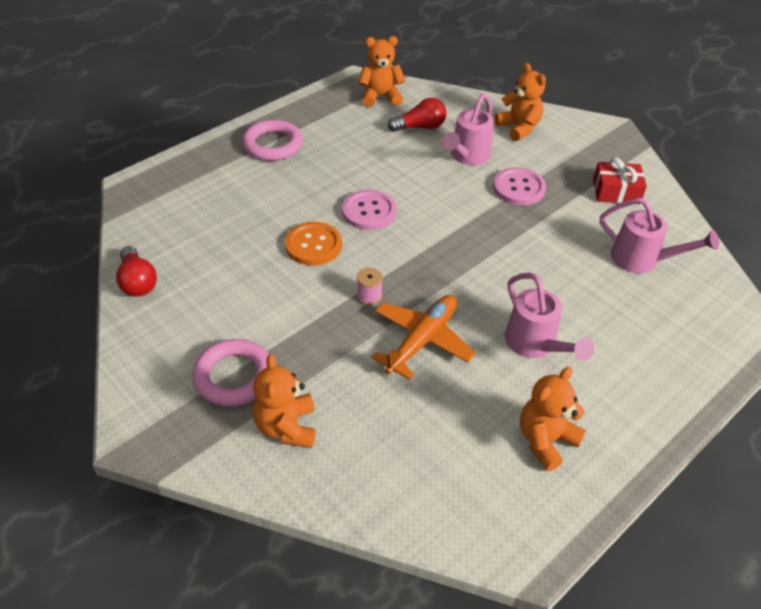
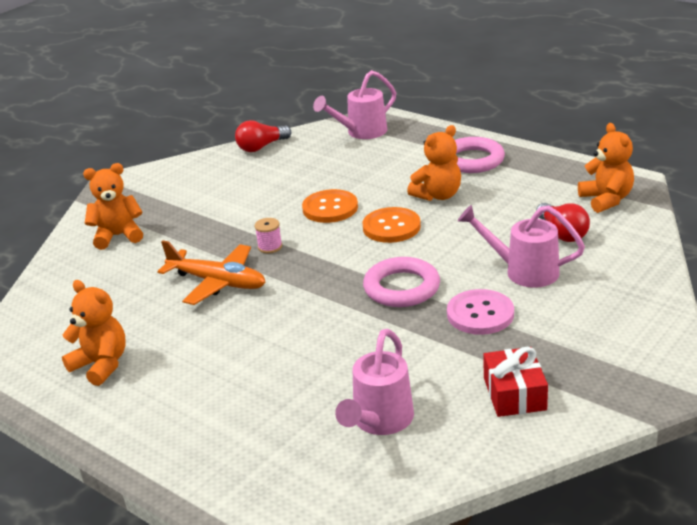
camera: 85 degrees right, 15 degrees down
(234, 376) = (167, 205): pink ring -> pink ring (401, 288)
(369, 211) = (391, 227): pink button -> orange button
(518, 128) = (613, 302): orange teddy bear -> orange teddy bear (438, 195)
(535, 344) = (221, 348): pink watering can -> pink watering can (361, 132)

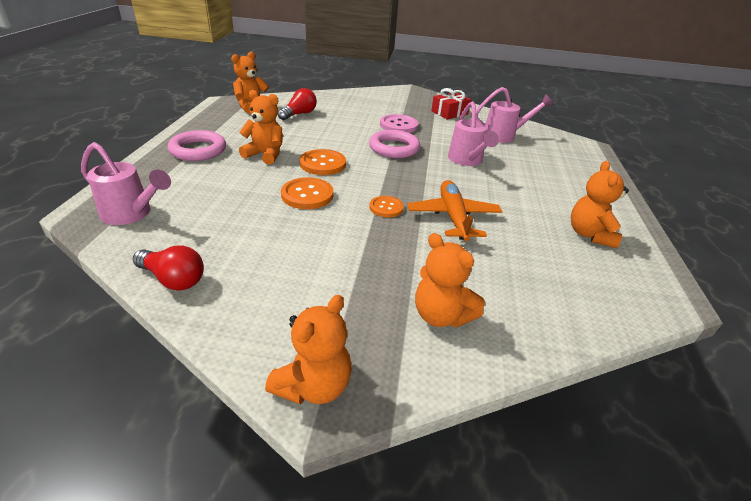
camera: 125 degrees left, 5 degrees up
(125, 182) = (314, 386): none -> orange teddy bear
(270, 247) = (386, 208): pink spool -> orange button
(523, 271) = (348, 120): pink watering can -> pink watering can (467, 160)

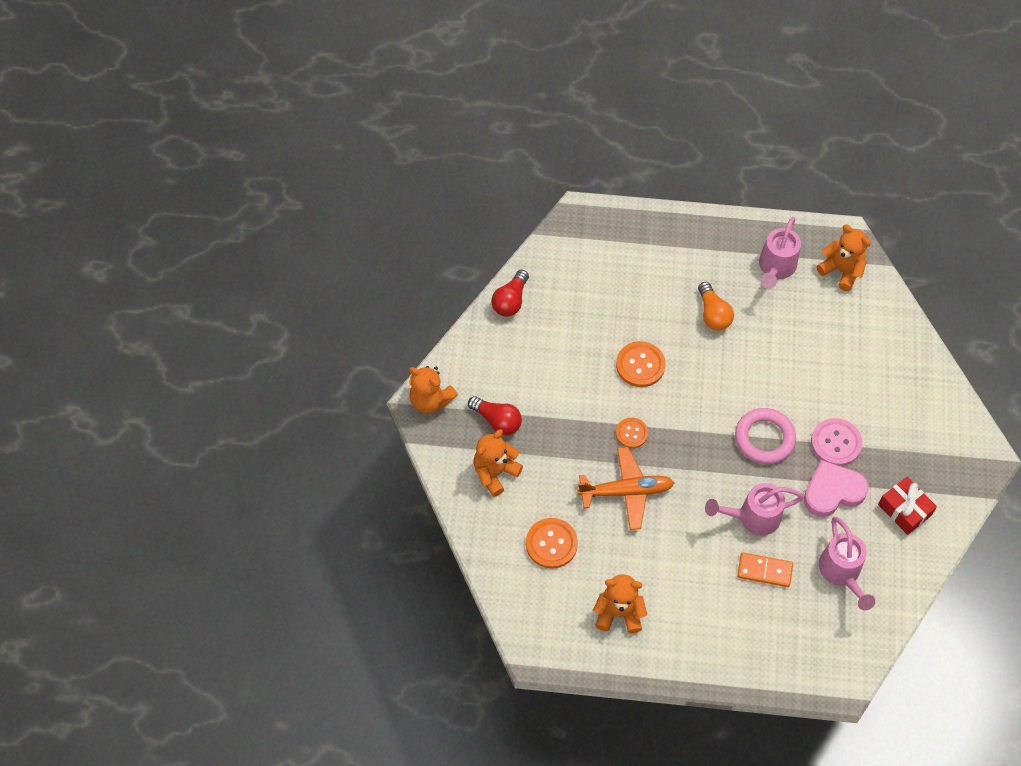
camera: 90 degrees right, 25 degrees up
(131, 214) = (583, 245): pink watering can -> pink watering can (775, 268)
(198, 150) = (707, 253): pink ring -> none
(265, 155) = (713, 314): orange teddy bear -> orange light bulb
(299, 114) = (835, 326): red light bulb -> red light bulb (497, 421)
(322, 164) = (706, 370): orange button -> orange button (551, 544)
(439, 131) = (832, 491): none -> pink heart
(513, 161) = (764, 571): none -> orange domino

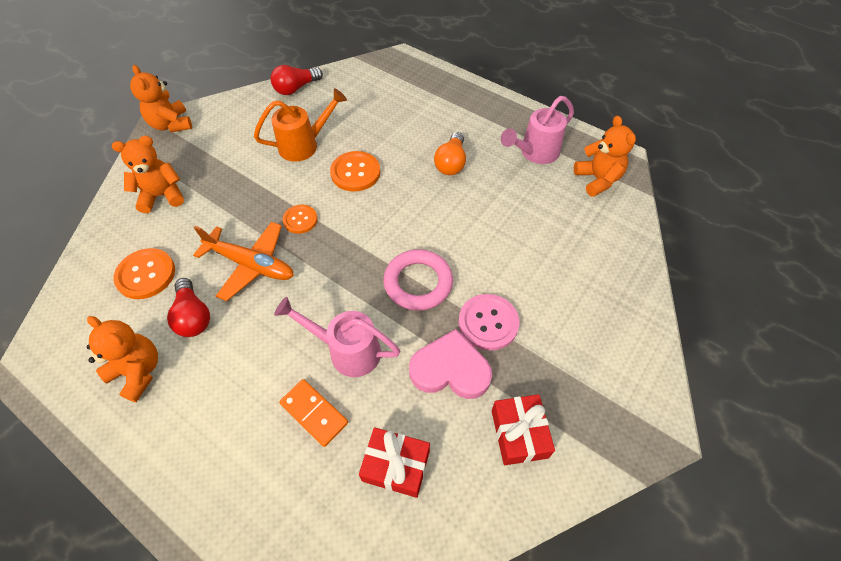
camera: 30 degrees right, 5 degrees down
(497, 421) = (203, 160): red light bulb -> red light bulb (193, 316)
(573, 360) = (304, 145): none -> orange watering can
(842, 572) = (396, 465): pink watering can -> red gift

